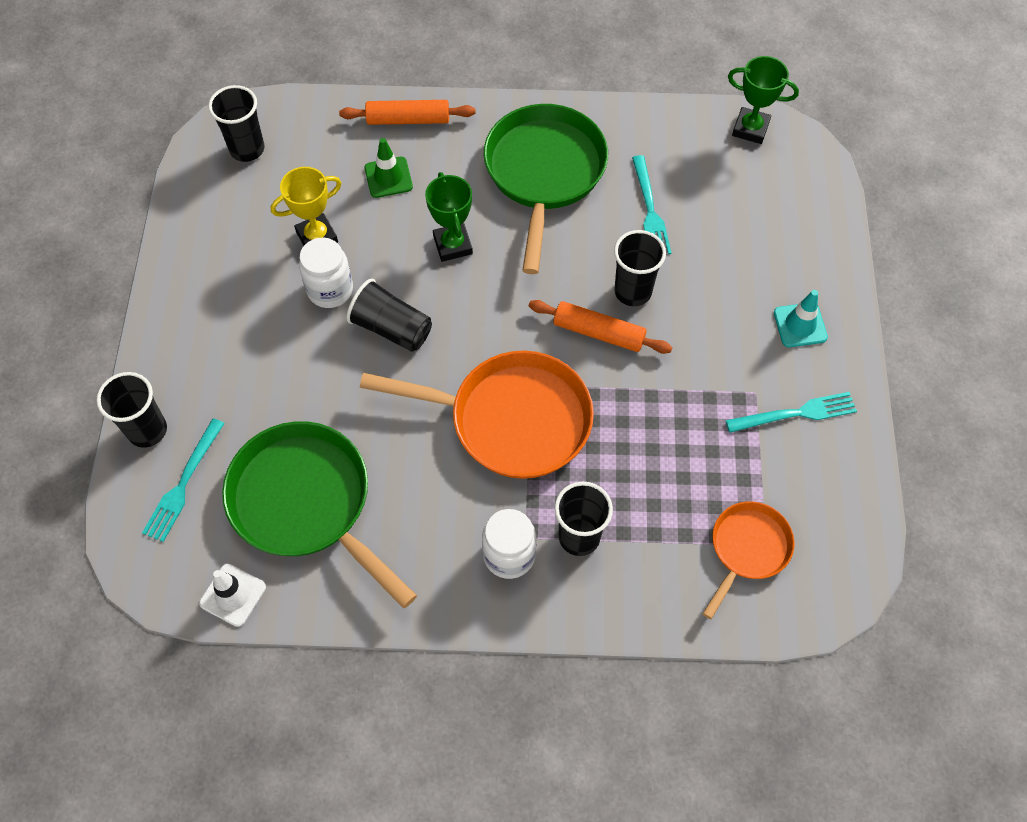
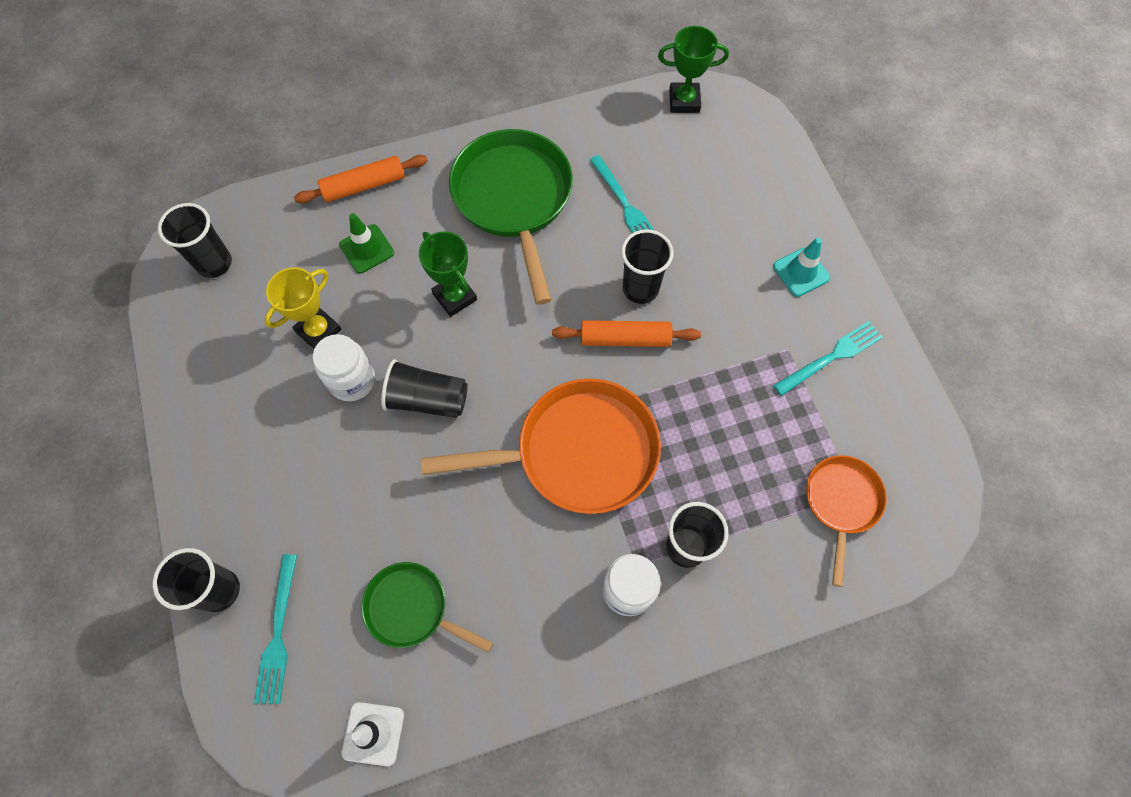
camera: 20 degrees left, 5 degrees up
(307, 503) = (411, 608): green pan -> green pan, size x0.56

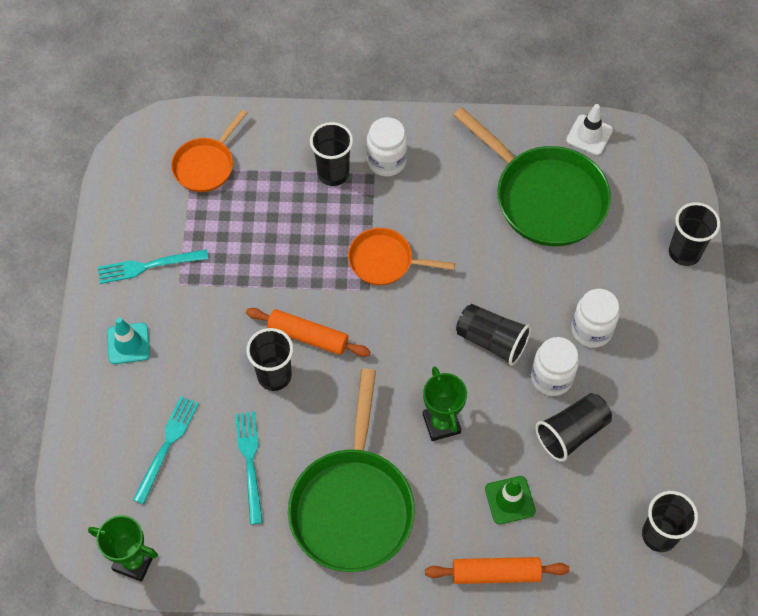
camera: 160 degrees left, 5 degrees down
(278, 633) = (644, 211): turquoise fork -> turquoise fork (167, 445)
(318, 331) = (572, 432): yellow trophy -> black cup
(318, 449) = (591, 330): none -> white jar
(411, 608) = (544, 197): green pan -> green pan, size x1.80
(578, 452) = (385, 261): orange pan -> orange pan, size x0.56

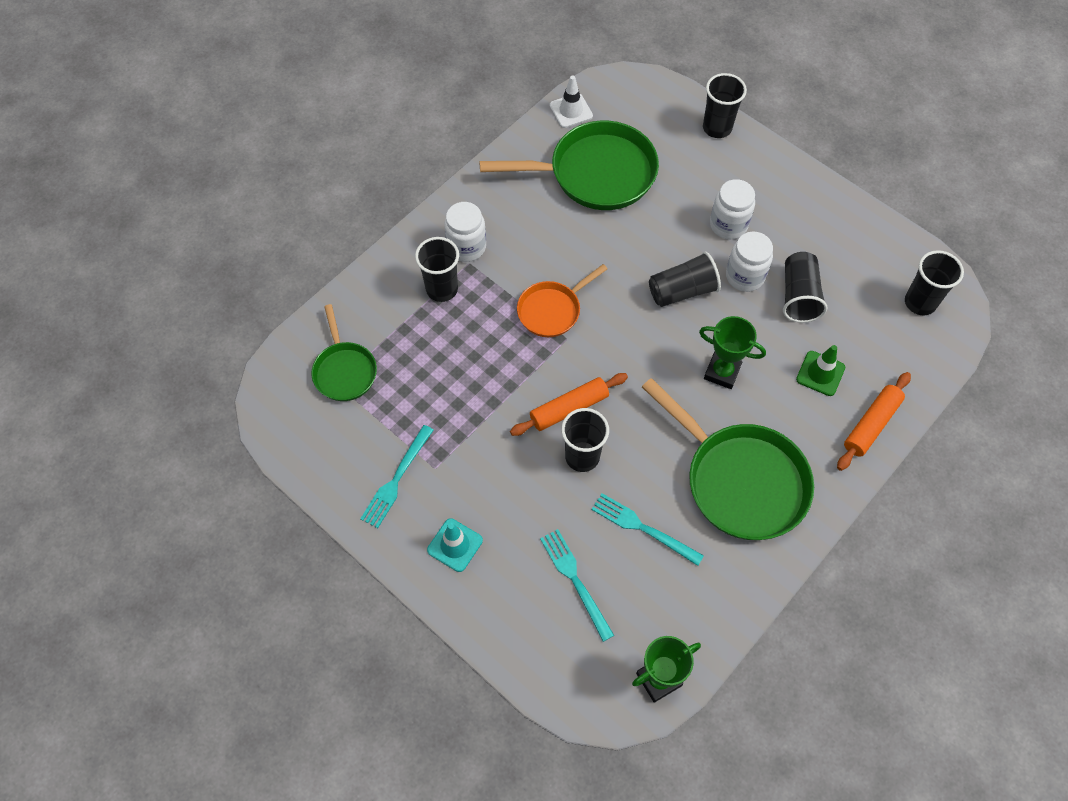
camera: 50 degrees left, 0 degrees up
(206, 165) = (344, 371): orange pan -> green pan

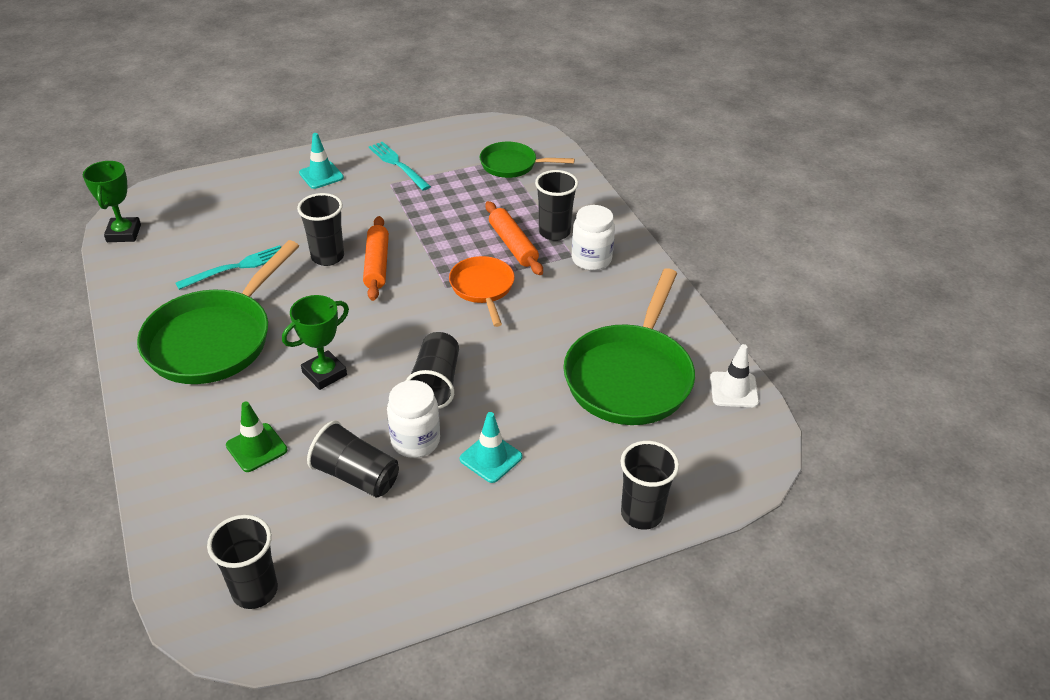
camera: 115 degrees right, 20 degrees down
(575, 580) = (235, 220): turquoise fork -> none
(728, 225) = (491, 458): white jar -> turquoise traffic cone
(740, 481) = (214, 339): green pan -> green pan turned 45 degrees counterclockwise
(871, 424) = (169, 460): orange rolling pin -> orange rolling pin (513, 245)

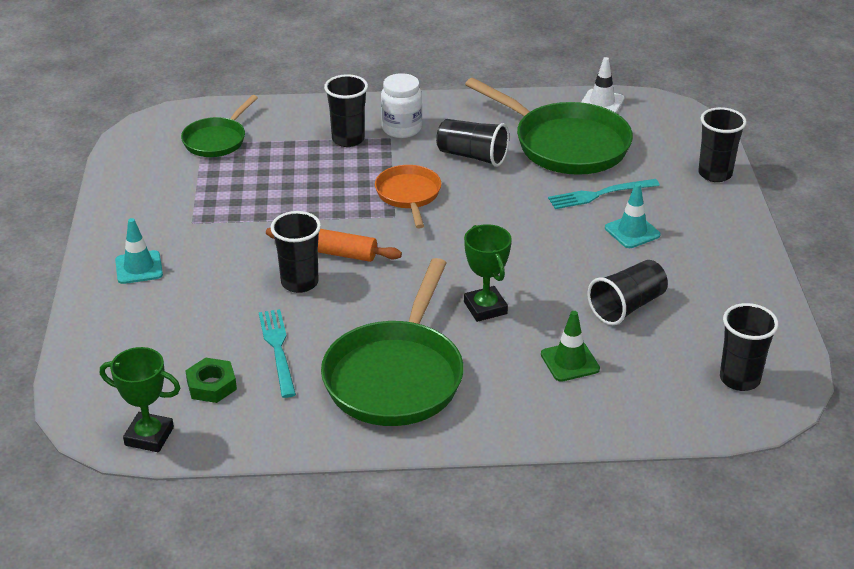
camera: 70 degrees left, 5 degrees down
(186, 246) = (211, 385): none -> green nut
(214, 339) = (396, 376): green pan -> green pan turned 60 degrees clockwise
(398, 164) = (159, 211): turquoise fork -> turquoise fork (599, 194)
(415, 441) = (597, 267): white jar -> none
(435, 383) = (529, 245): black cup -> black cup (472, 156)
(482, 288) = (408, 195): orange pan -> orange pan turned 75 degrees clockwise
(513, 245) = (353, 166): orange rolling pin -> none

